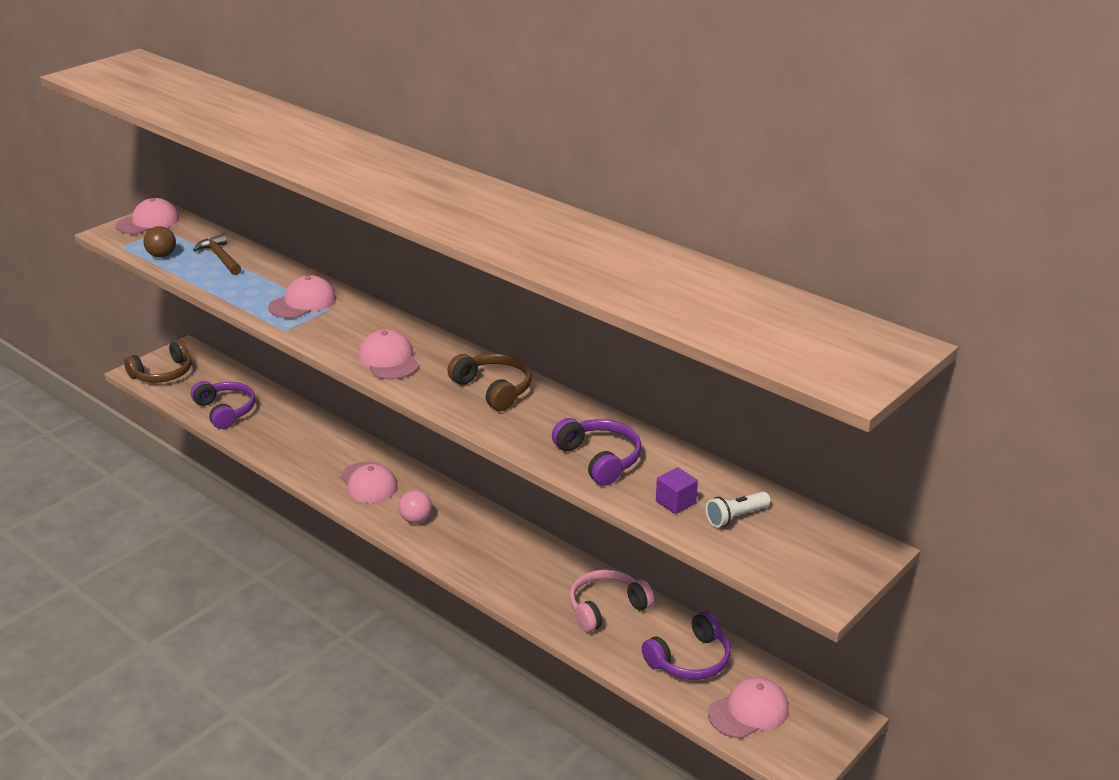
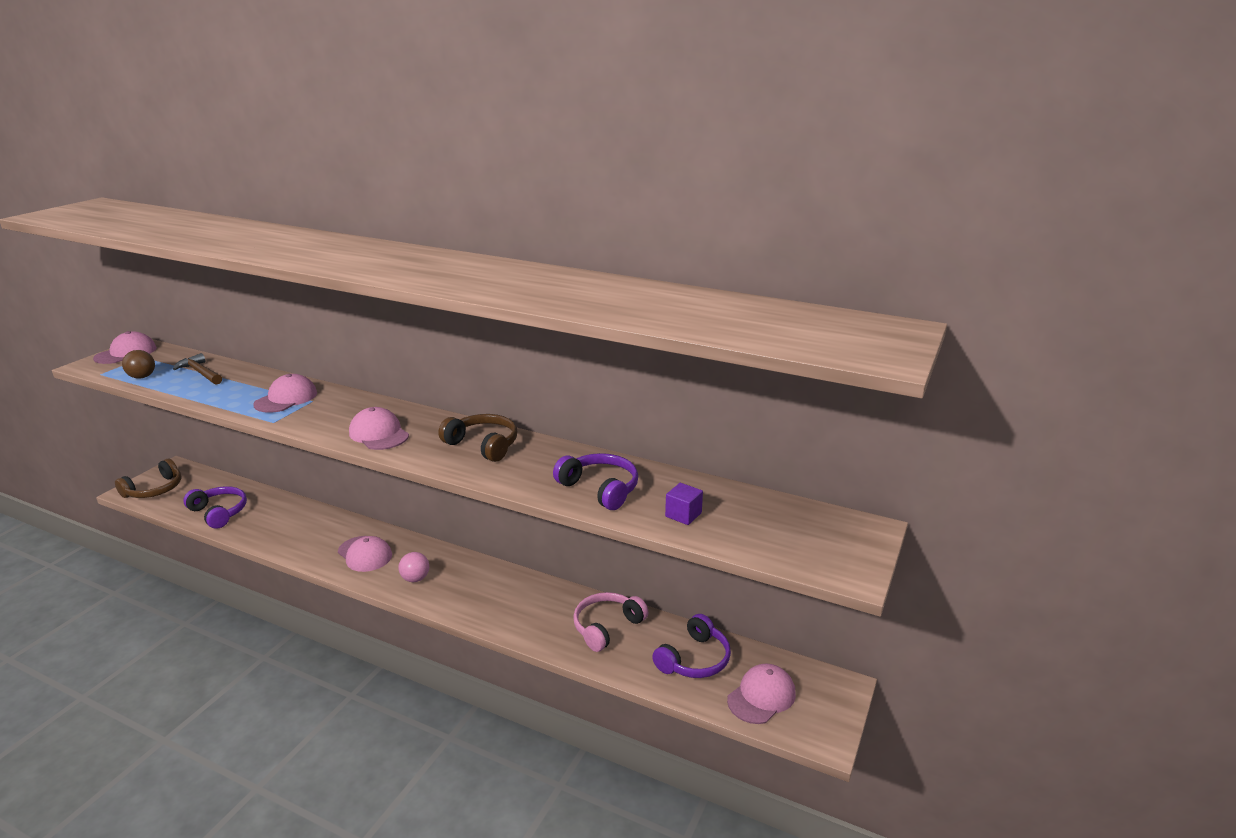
camera: 15 degrees left, 5 degrees down
(736, 517) = (741, 519): white flashlight -> none

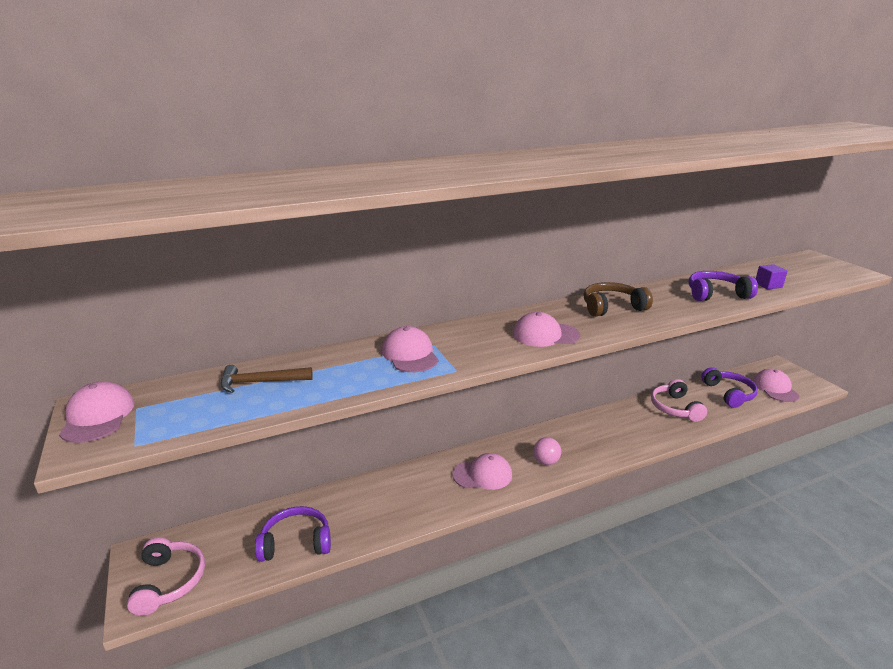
camera: 50 degrees left, 0 degrees up
(142, 377) = (205, 418): brown ball -> none
(155, 489) = (169, 581): brown headphones -> pink headphones

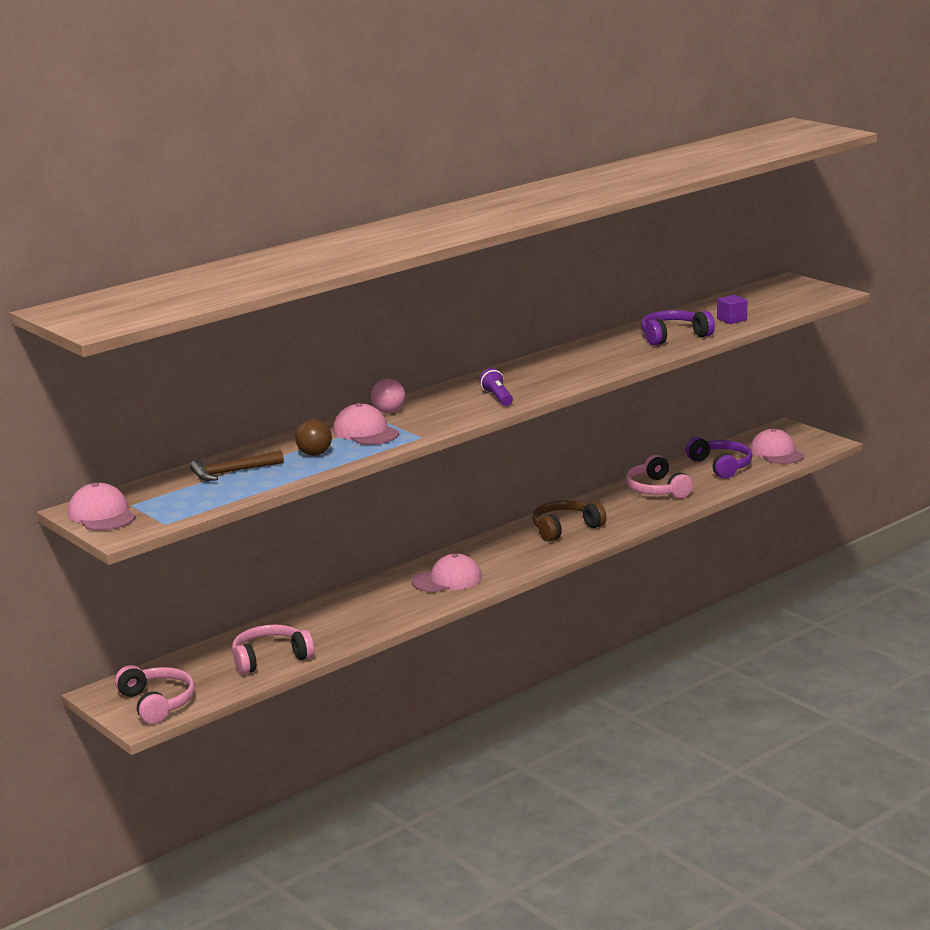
camera: 15 degrees left, 5 degrees down
(296, 542) = (270, 658): purple headphones -> pink headphones
(348, 373) = (314, 454): none -> brown ball
(545, 335) = (497, 397): pink cap -> purple flashlight
(546, 461) = (515, 558): pink ball -> pink ball (388, 412)
(612, 307) = (561, 364): brown headphones -> brown headphones (565, 528)

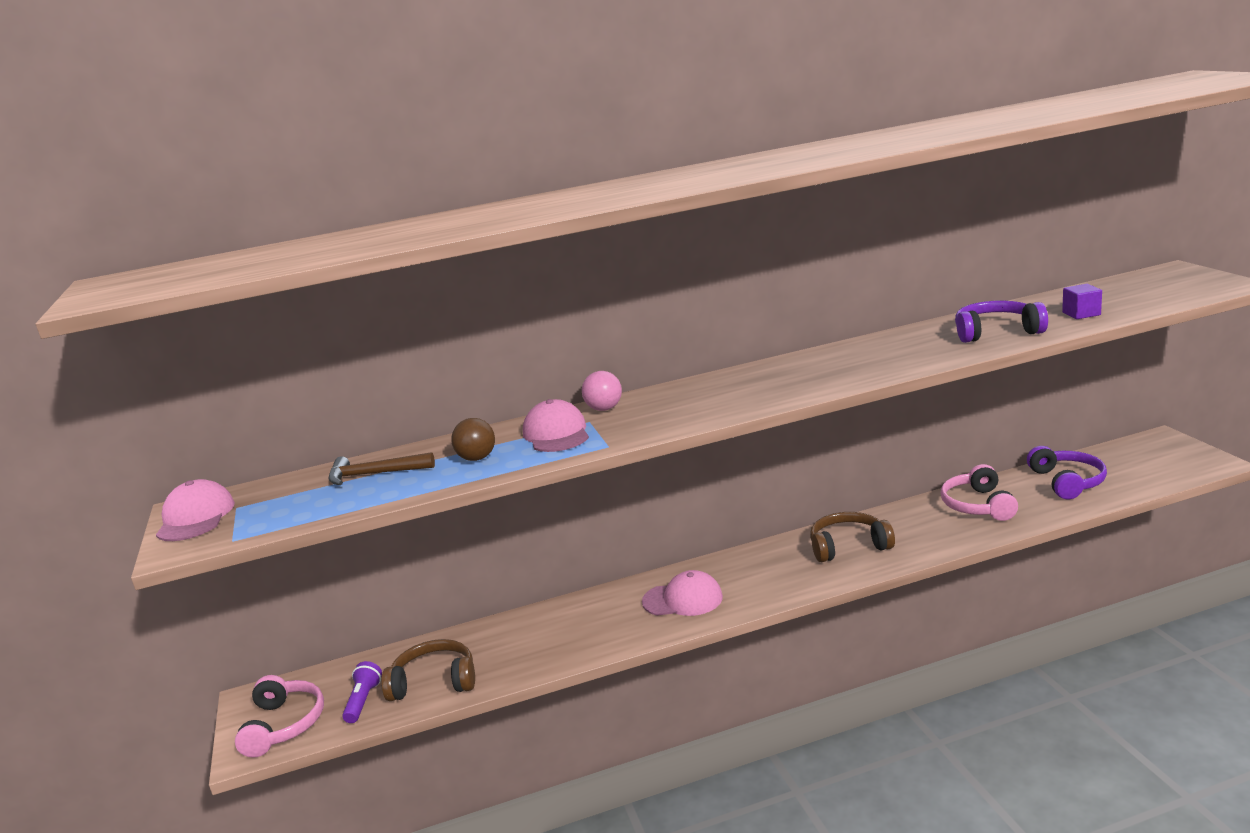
camera: 25 degrees right, 0 degrees up
(270, 658) = (434, 681): pink headphones -> brown headphones
(497, 397) = (735, 399): purple flashlight -> purple flashlight (363, 701)
(776, 452) = (1143, 470): pink cap -> none

